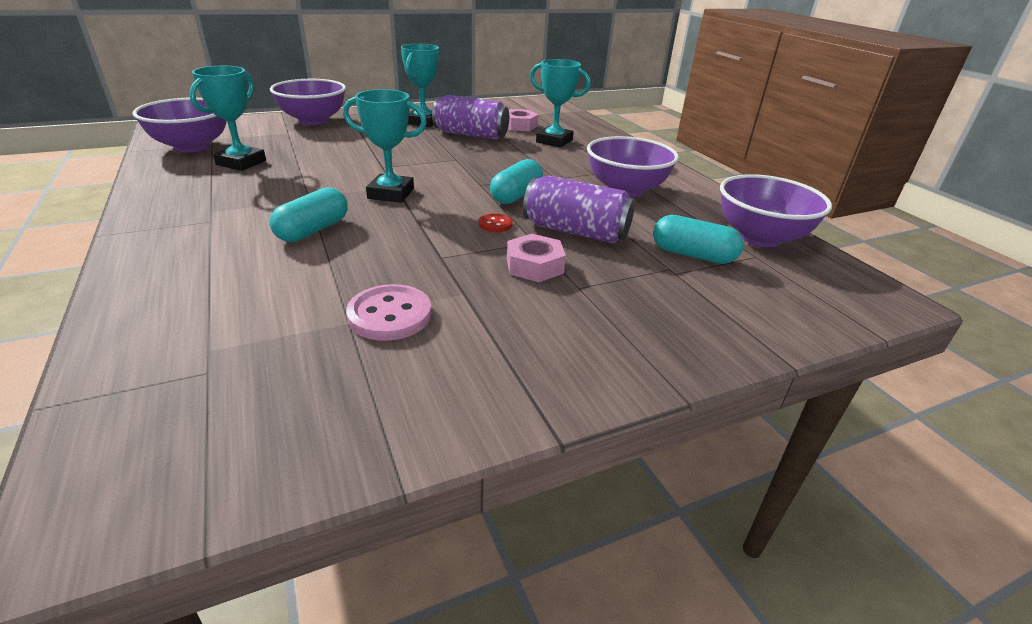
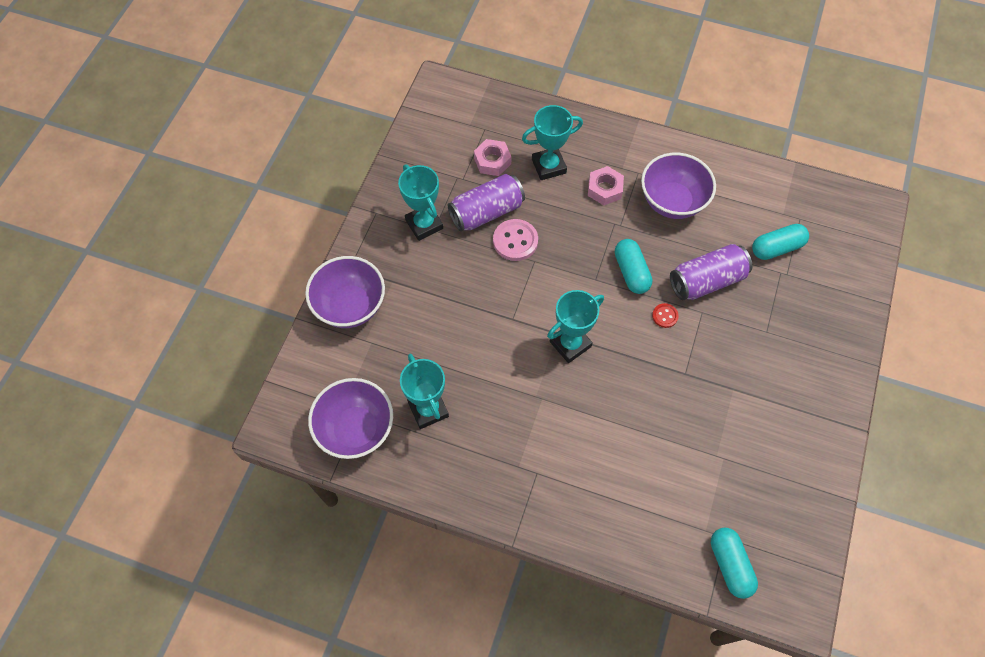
camera: 45 degrees left, 30 degrees up
(313, 230) = (597, 421): turquoise capsule -> turquoise capsule (730, 565)
(390, 315) = (730, 436): pink button -> pink button (515, 241)
(534, 265) = (730, 334): pink nut -> pink nut (604, 189)
(760, 237) = (784, 194): purple bowl -> none

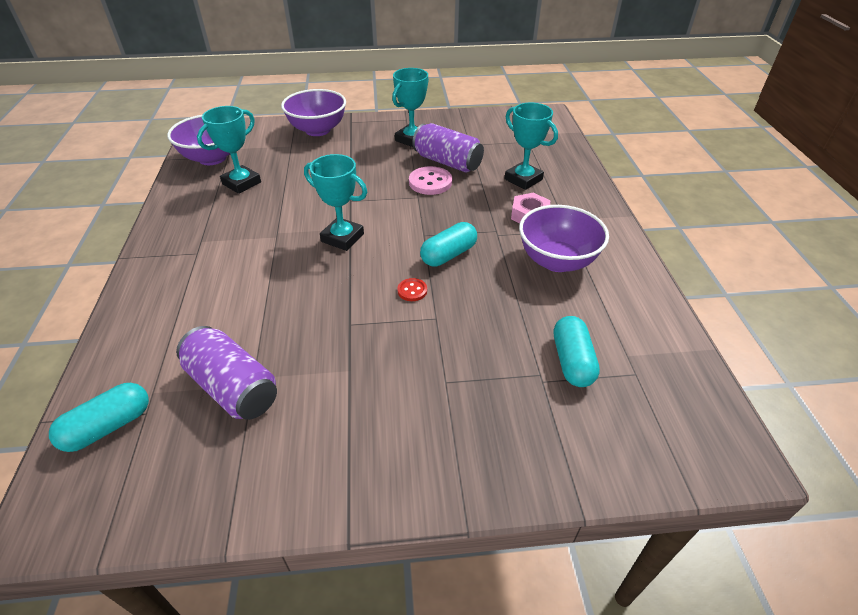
camera: 65 degrees right, 20 degrees down
(492, 161) = (500, 152): pink nut -> none
(706, 281) = (478, 311): purple can -> purple can (233, 387)
(776, 248) = (572, 361): turquoise capsule -> turquoise capsule turned 45 degrees clockwise

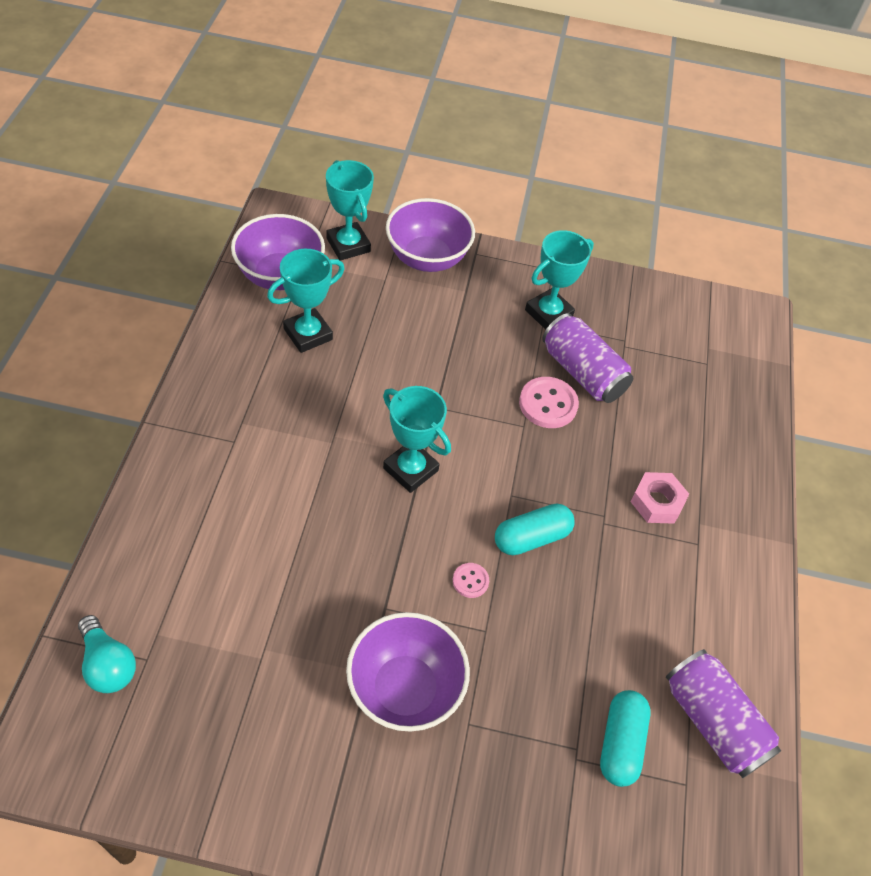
camera: 10 degrees right, 10 degrees up
(108, 426) = (108, 664): turquoise capsule -> turquoise light bulb
(233, 387) = (241, 655): purple can -> purple can (713, 722)
(412, 291) = (470, 581): red button -> pink button
(523, 179) = (673, 435): turquoise trophy -> turquoise trophy (348, 245)
(557, 261) = (662, 589): purple bowl -> purple bowl (405, 689)

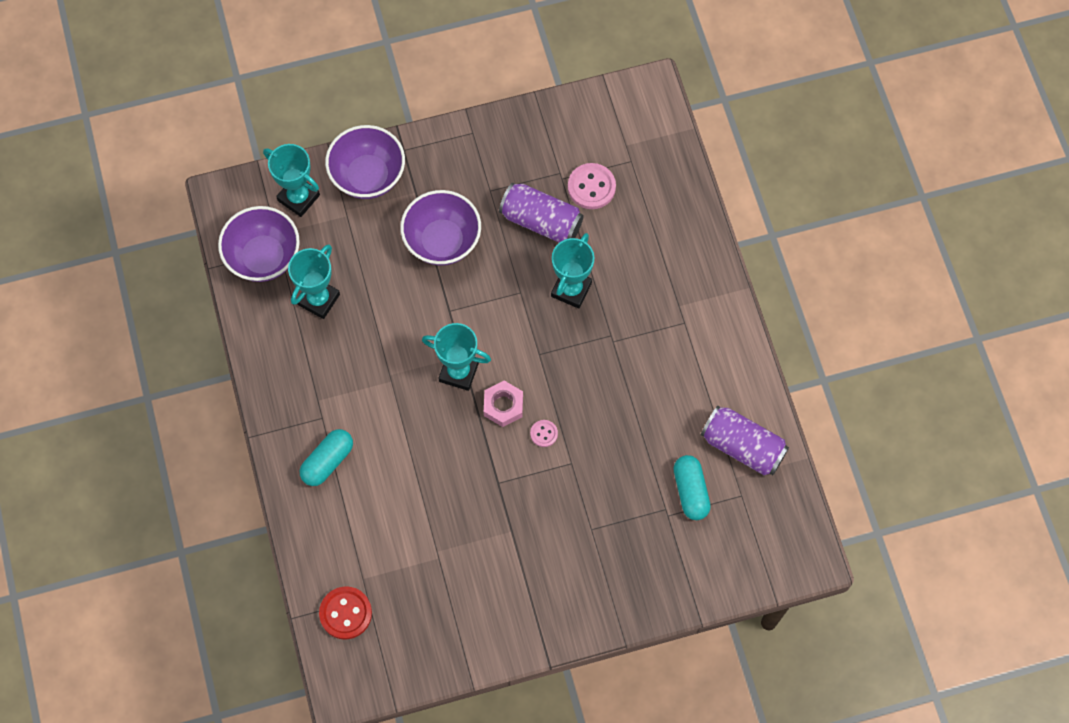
camera: 20 degrees left, 15 degrees up
(108, 664) = (345, 613): turquoise light bulb -> red button
(405, 689) = (540, 529): purple bowl -> purple bowl (442, 241)
(531, 538) = (569, 379): turquoise capsule -> turquoise capsule (328, 461)
(548, 313) = (490, 179): turquoise trophy -> turquoise trophy (571, 289)
(548, 404) = (529, 264): pink button -> pink button (591, 187)
(657, 502) = (643, 304): pink nut -> pink nut (503, 406)

